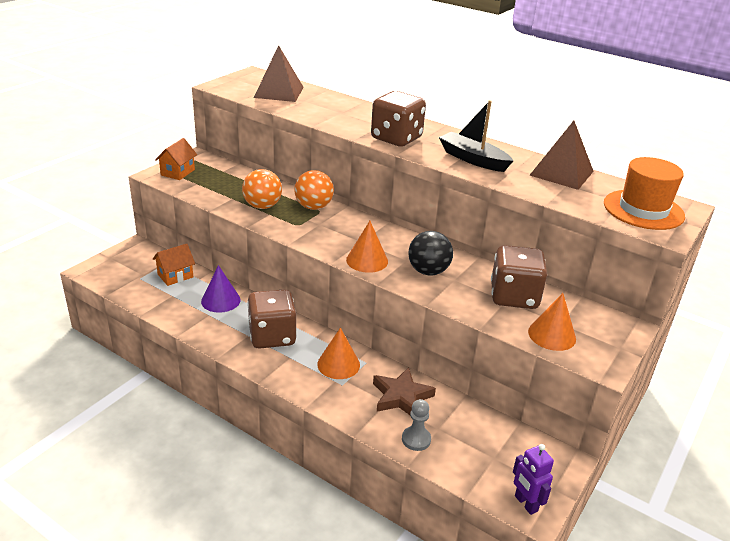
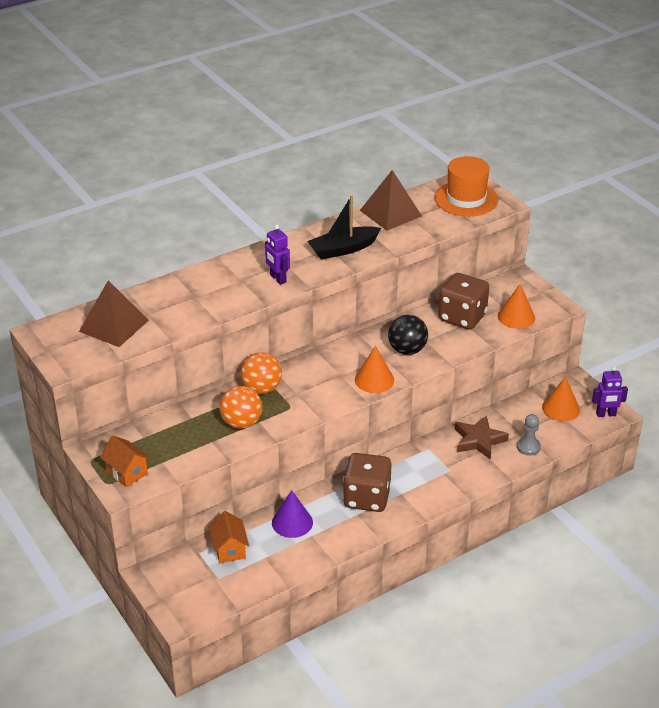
camera: 65 degrees left, 5 degrees up
(338, 364) = (424, 465): orange cone -> orange cone (561, 408)
(396, 138) = (278, 279): brown dice -> purple robot

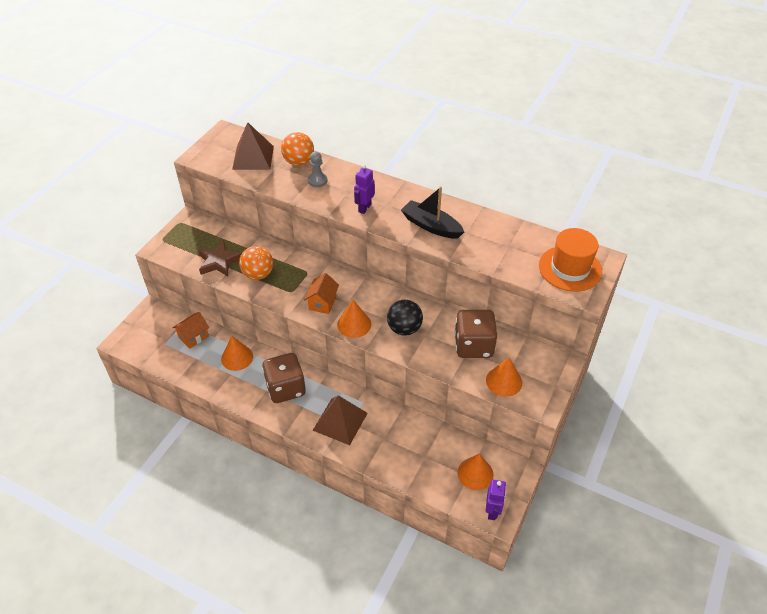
camera: 60 degrees right, 10 degrees up
(127, 472) = (177, 243): orange house -> orange house (322, 303)
(261, 389) = (301, 268): orange ball -> orange ball (298, 162)
(292, 522) = (237, 357): purple cone -> orange cone
(390, 213) = (505, 232): brown pyramid -> brown pyramid (340, 421)
(479, 440) = (394, 431): brown star -> brown star (219, 262)
(528, 447) = (409, 469): grey pawn -> grey pawn (317, 180)
(606, 414) = (492, 511): purple robot -> purple robot turned 135 degrees counterclockwise

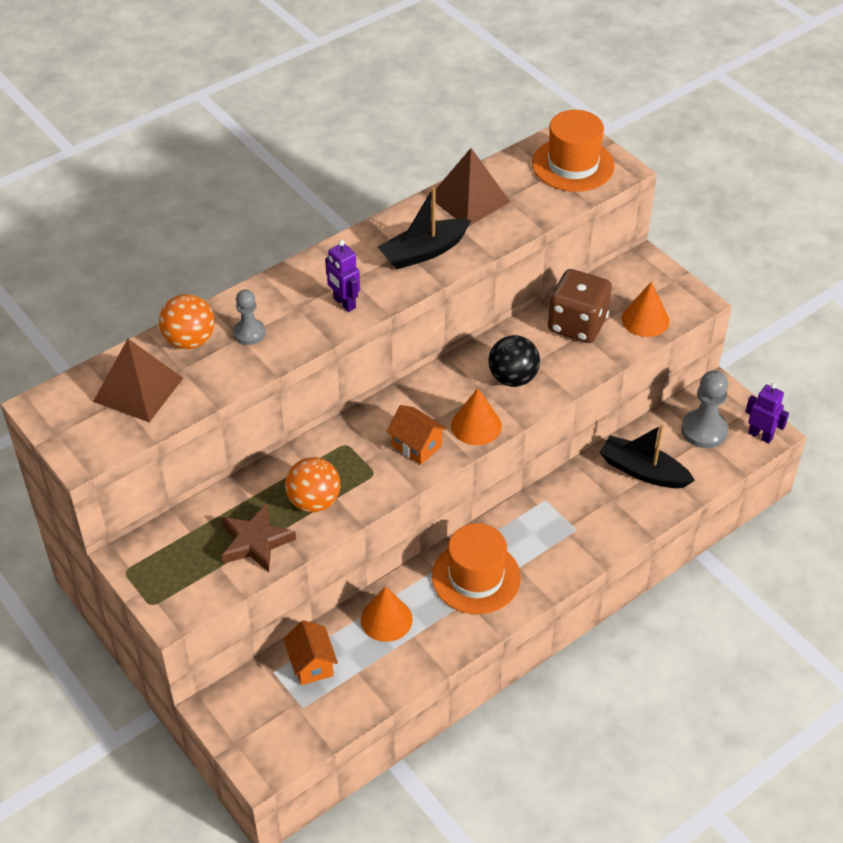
camera: 65 degrees left, 0 degrees up
(286, 388) = (476, 577): brown dice -> orange hat
(340, 421) = (563, 534): brown pyramid -> brown pyramid (469, 199)
(417, 448) = (643, 471): none -> black boat
(475, 473) = (704, 430): orange cone -> grey pawn

